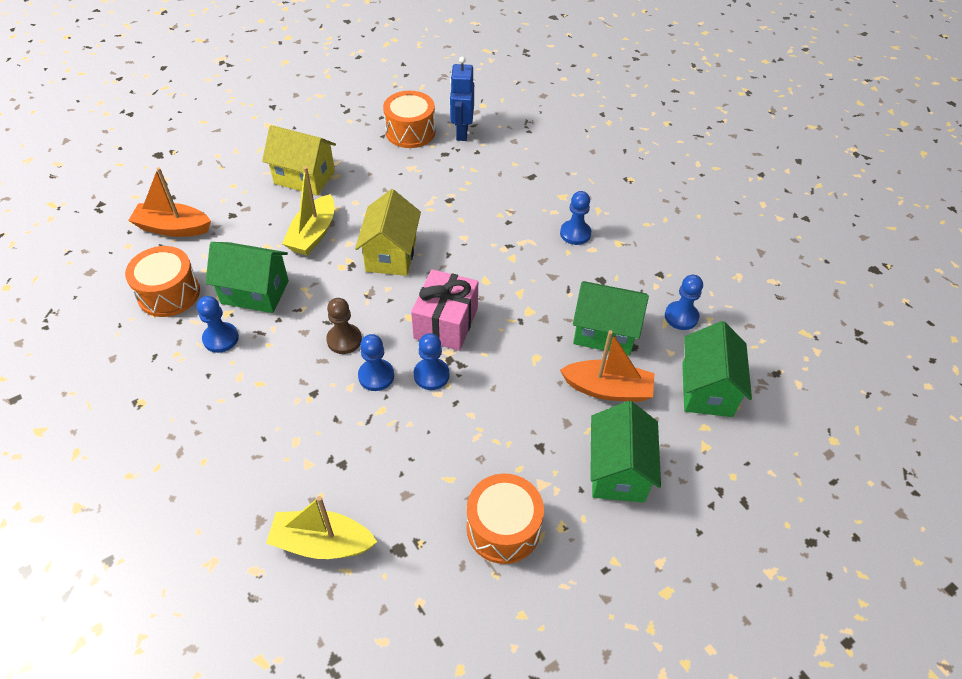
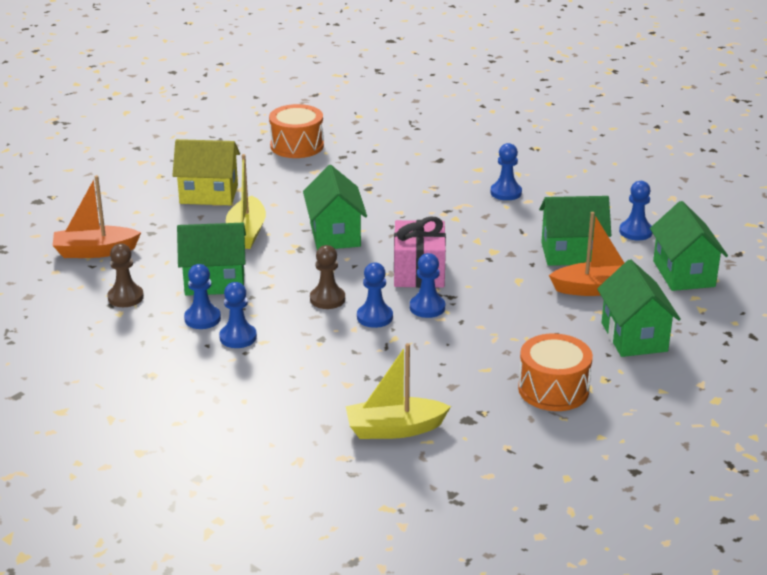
camera: 15 degrees left, 20 degrees down
(169, 293) = (125, 297): orange drum -> brown pawn
(239, 372) = (238, 337): none -> blue pawn
(391, 254) = (335, 235): yellow house -> green house
(461, 133) = (350, 139): blue robot -> none

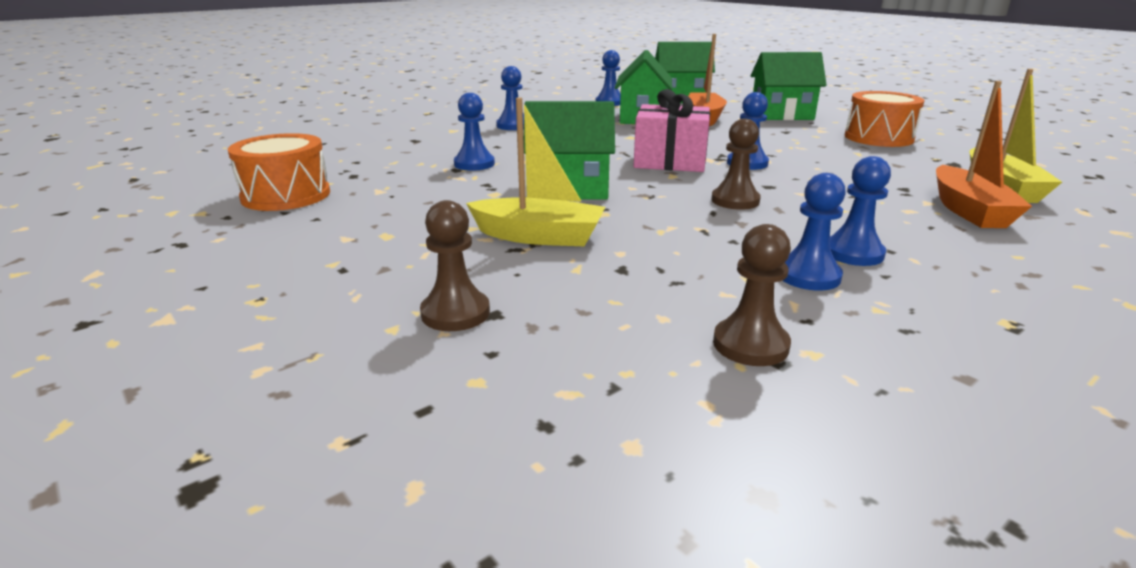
camera: 80 degrees left, 5 degrees down
(95, 251) = (548, 382): orange boat -> orange boat (968, 211)
(150, 223) = (455, 313): none -> brown pawn
(209, 194) = (384, 258): yellow house -> none
(215, 282) = (691, 263): green house -> none
(374, 317) = (773, 183): blue pawn -> blue pawn (474, 164)

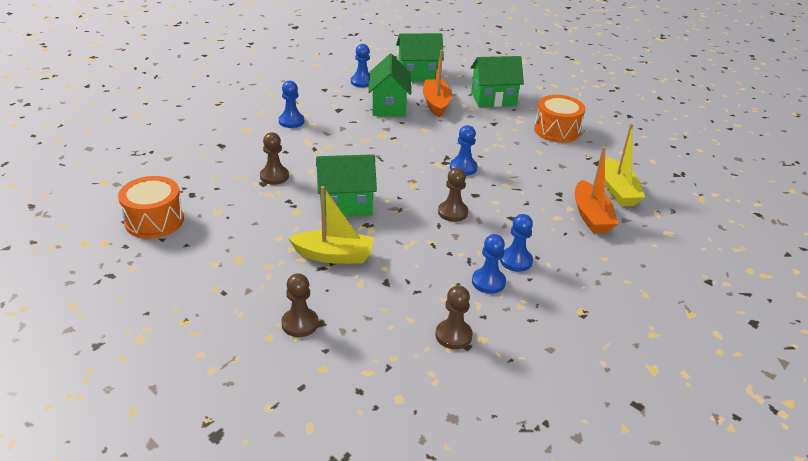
camera: 10 degrees left, 10 degrees up
(474, 164) = (274, 176): blue pawn -> brown pawn
(670, 161) = (411, 168): pink gift -> none

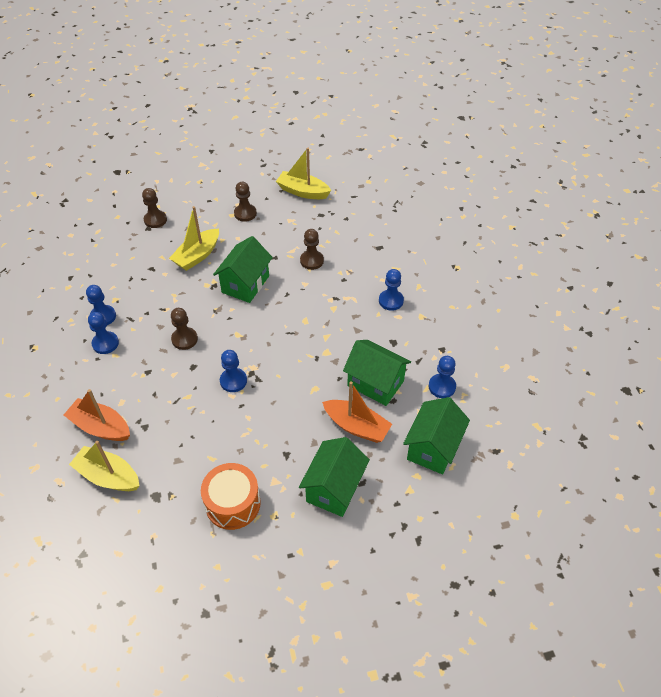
camera: 125 degrees right, 15 degrees up
(154, 221) = (303, 191): orange drum -> yellow boat
(453, 335) = (83, 276): brown pawn -> brown pawn (245, 213)

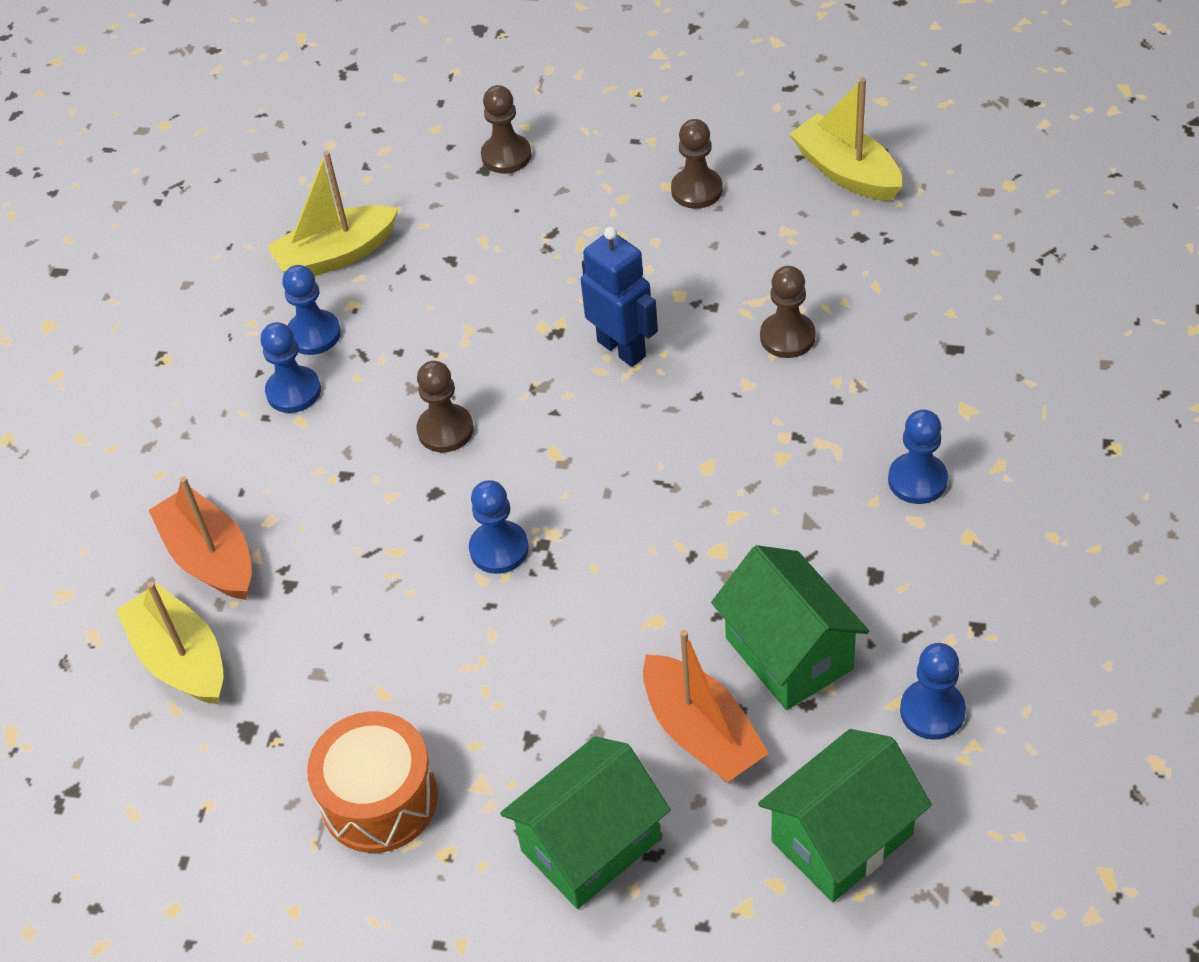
camera: 30 degrees right, 0 degrees up
(197, 256) = (553, 258): yellow boat -> yellow boat (336, 255)
(245, 284) = (622, 348): green house -> blue robot

